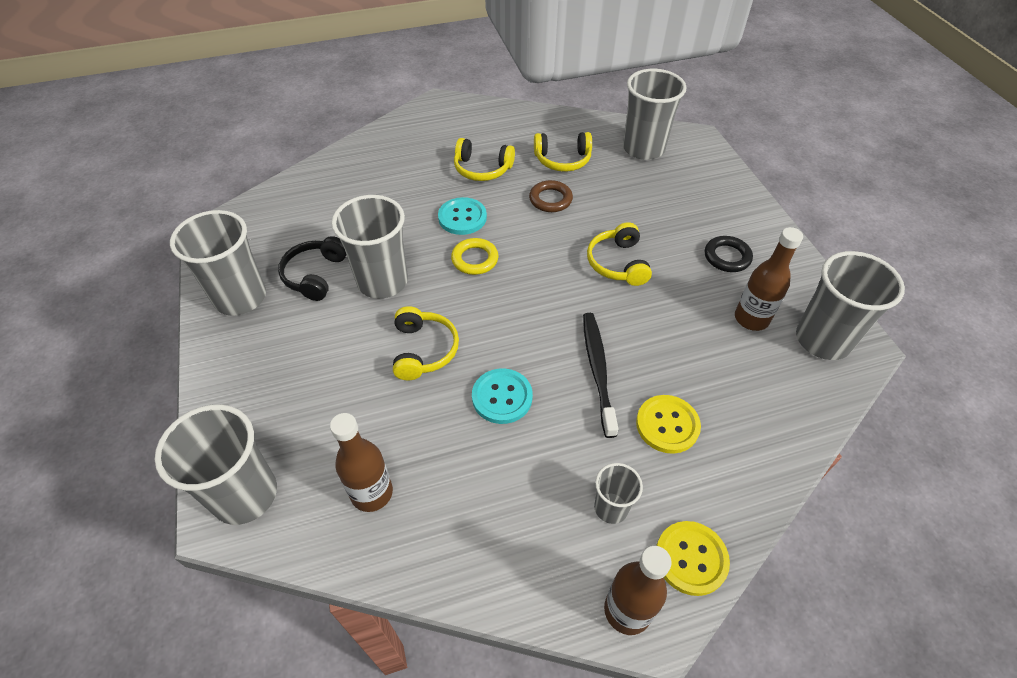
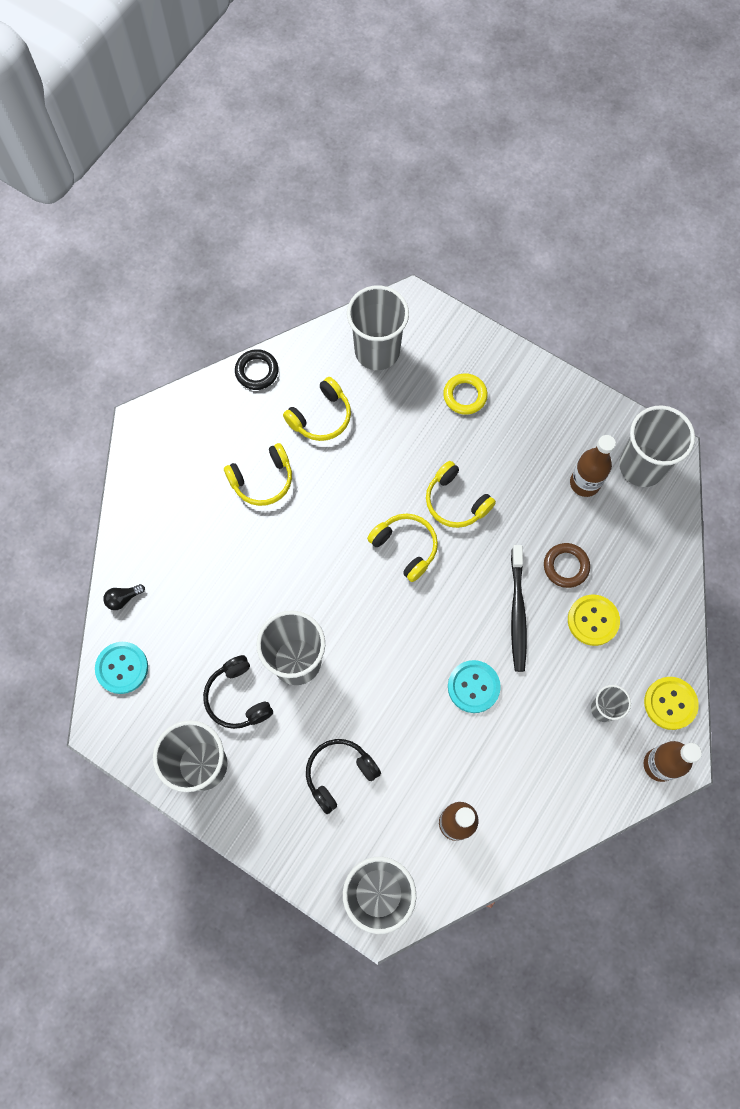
camera: 40 degrees left, 20 degrees up
(316, 175) = (123, 599): none -> black light bulb
(324, 377) = (339, 774): none -> black headphones
(424, 350) = (386, 694): yellow headphones -> yellow headphones (405, 547)
(462, 217) = (297, 548): turquoise button -> turquoise button (122, 668)
(475, 259) = (346, 583): yellow ring -> yellow ring (465, 396)
(550, 199) = (350, 472): brown ring -> brown ring (566, 566)
(598, 370) = (517, 612): black toothbrush -> black toothbrush turned 135 degrees counterclockwise
(727, 257) = (529, 432): black ring -> black ring (257, 371)

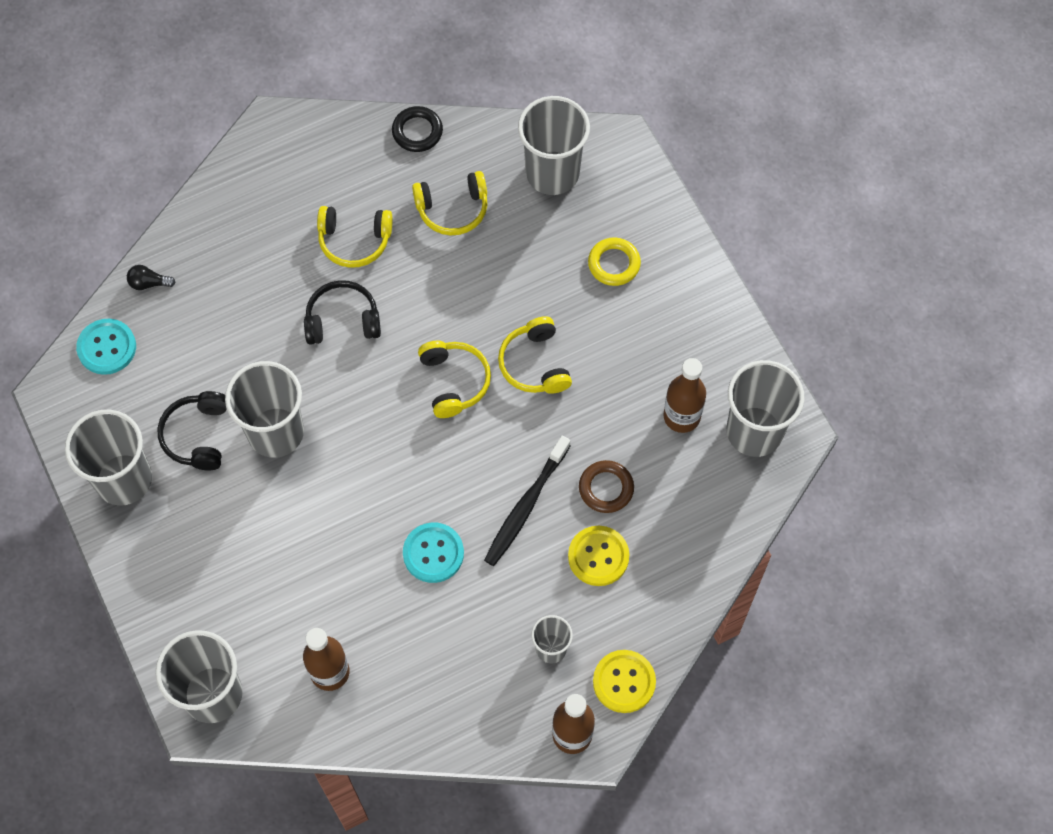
camera: 30 degrees right, 5 degrees down
(339, 774) = (247, 561): black headphones -> black headphones (342, 320)

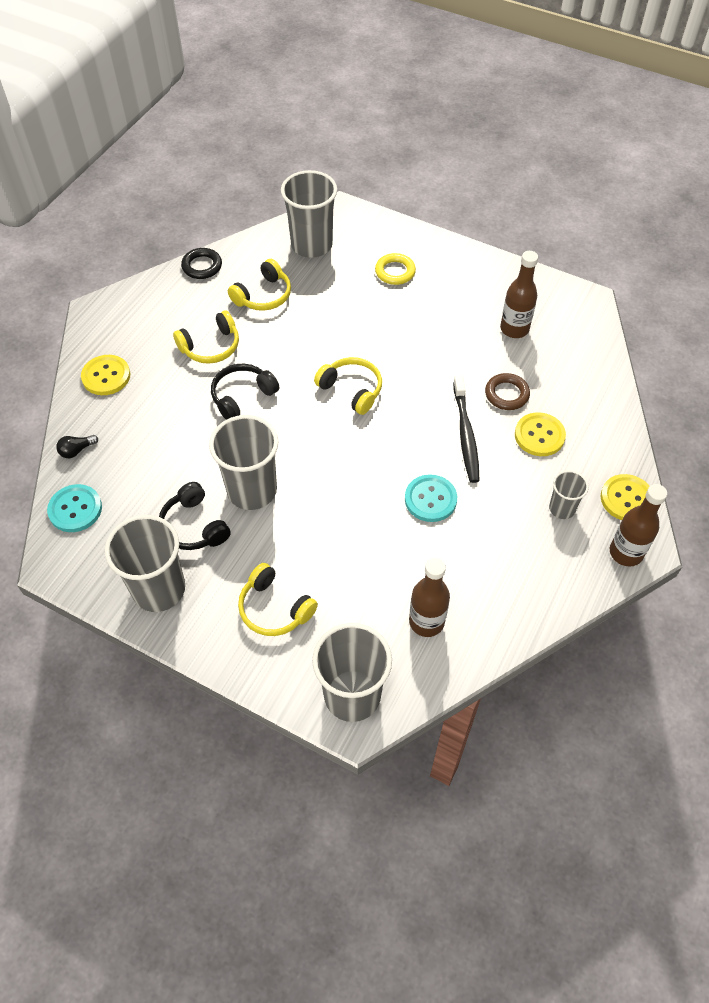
camera: 35 degrees left, 10 degrees down
(231, 213) = (106, 376): none -> yellow button
(534, 364) = (395, 351): yellow headphones -> yellow headphones (274, 608)
(754, 431) = (565, 313): grey cup -> none

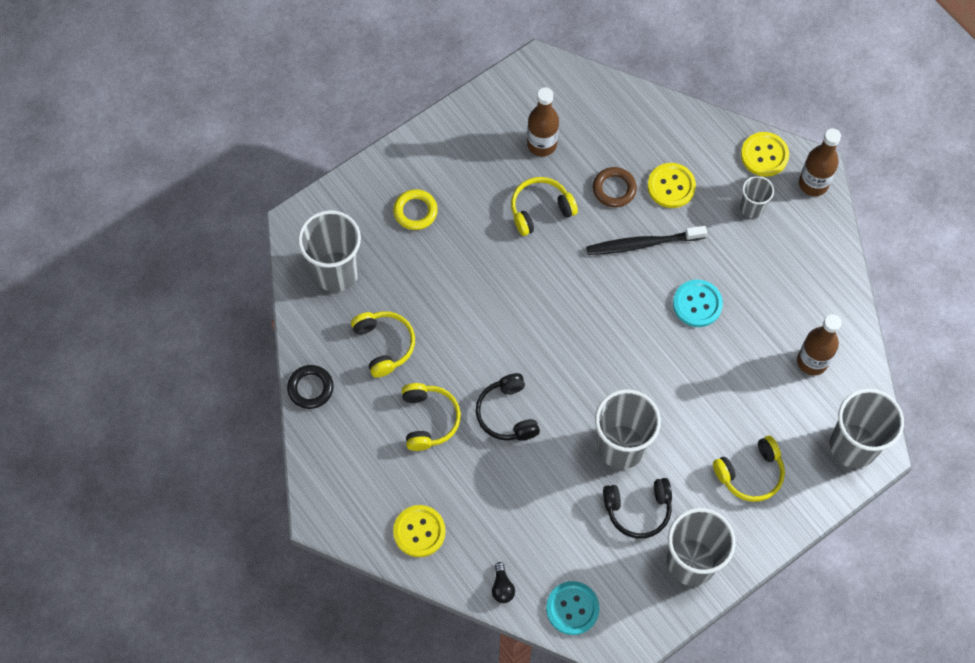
camera: 65 degrees left, 10 degrees up
(352, 390) = (546, 315): yellow headphones -> yellow headphones (540, 210)
(465, 434) = (642, 244): black toothbrush -> black toothbrush turned 150 degrees clockwise

